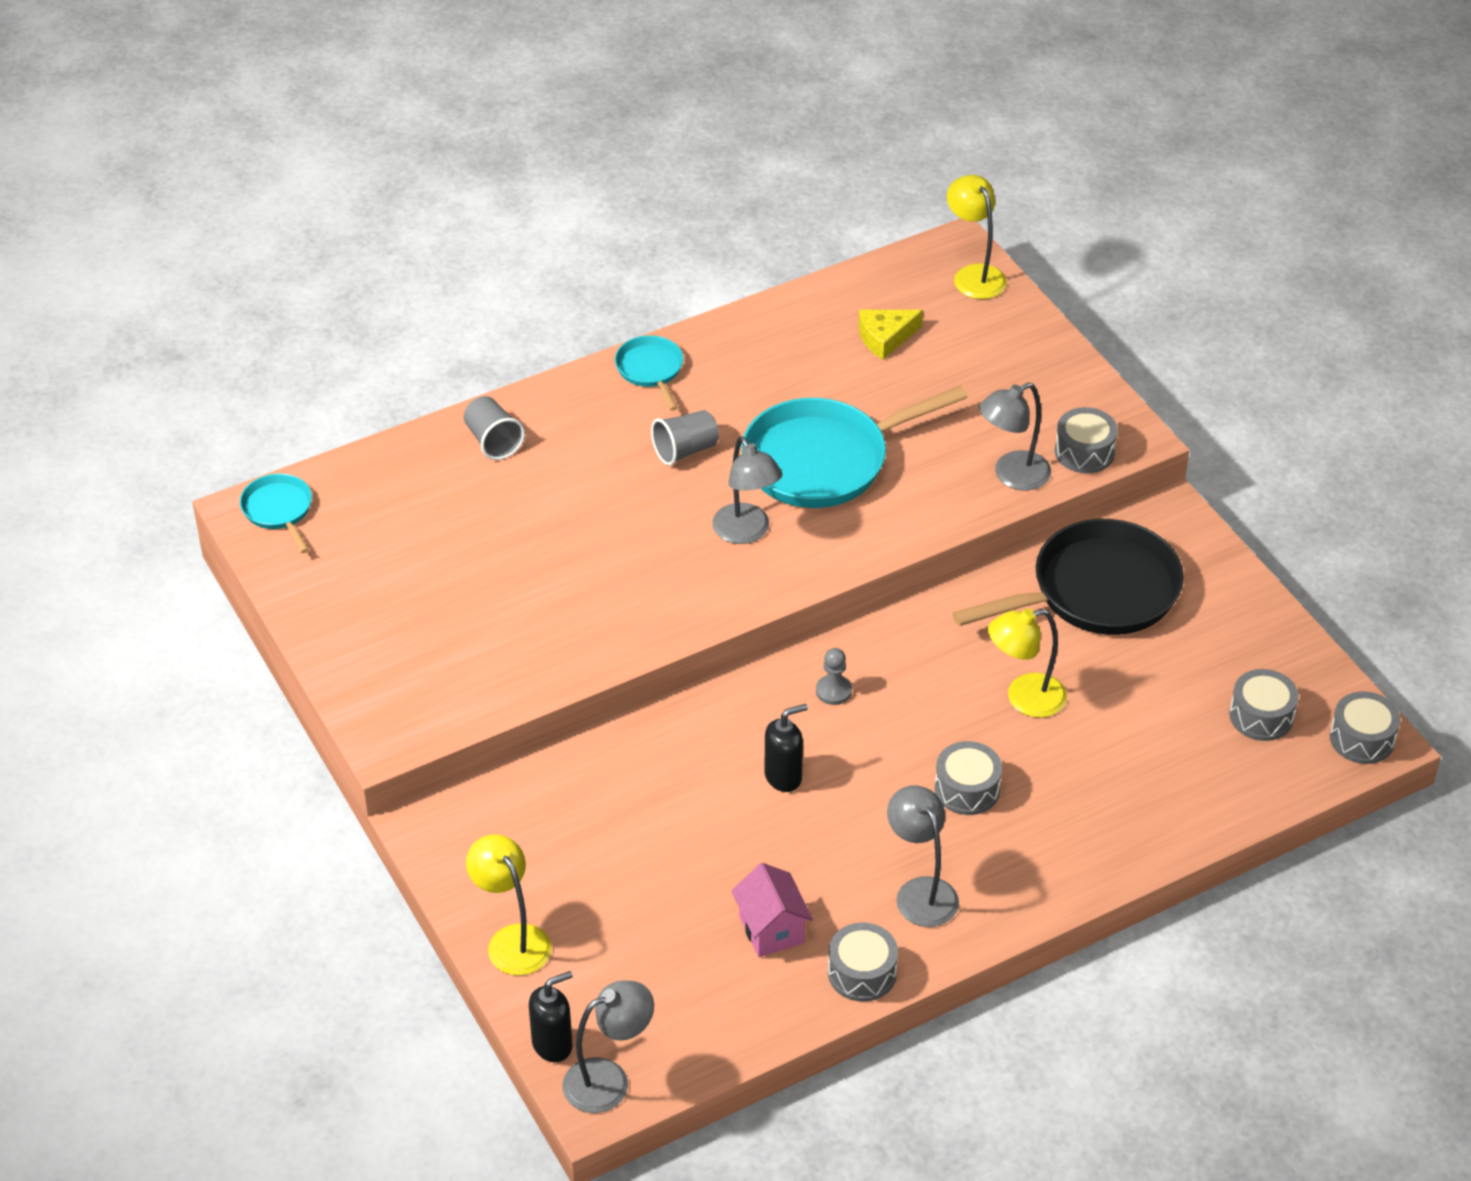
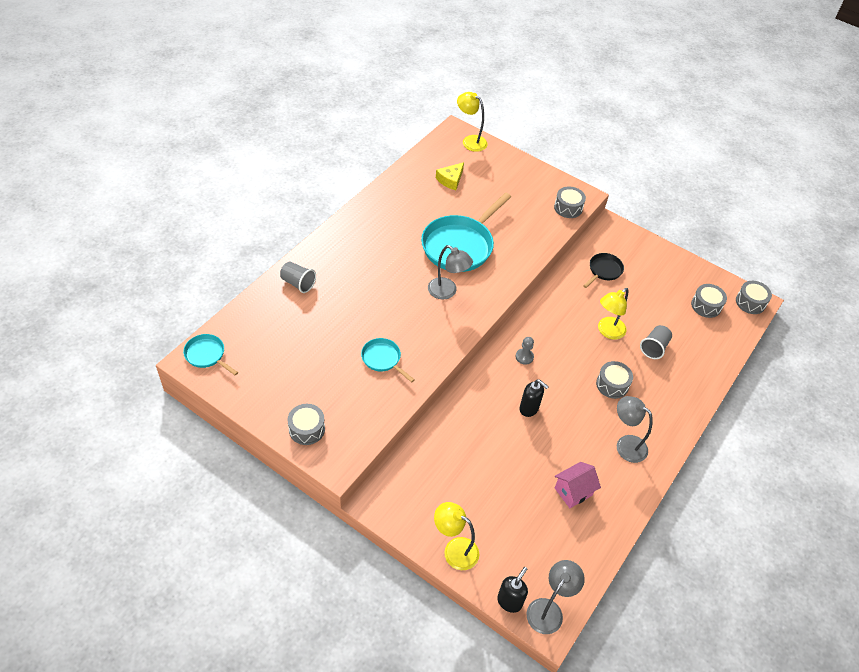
camera: 30 degrees left, 5 degrees up
(651, 370) = (354, 225): turquoise pan -> turquoise pan (383, 359)
(685, 450) = (394, 260): grey cup -> grey cup (654, 348)
(771, 929) = (573, 492): pink house -> pink house turned 75 degrees counterclockwise
(783, 776) = (529, 409): black soap dispenser -> black soap dispenser turned 90 degrees clockwise
(862, 973) = (627, 498): grey drum -> grey drum (307, 429)
(1012, 476) = (545, 228): grey lamp -> none
(1096, 591) = (603, 271): black pan -> black pan, size x0.49

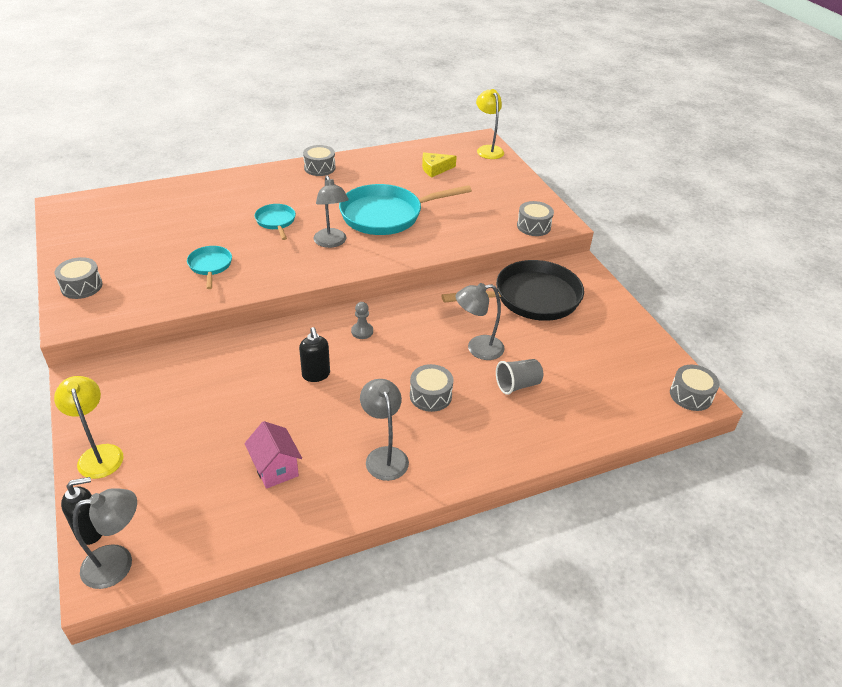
camera: 35 degrees right, 10 degrees down
(207, 355) = (77, 206): turquoise pan -> turquoise pan (276, 222)
(298, 283) = (210, 189): grey cup -> none
(573, 492) = (275, 468): pink house -> pink house turned 60 degrees clockwise
(603, 271) = (531, 298): black pan -> black pan, size x2.04
(607, 331) = (477, 348): yellow lamp -> grey lamp
(706, 306) = (626, 375): grey drum -> grey drum (319, 168)

